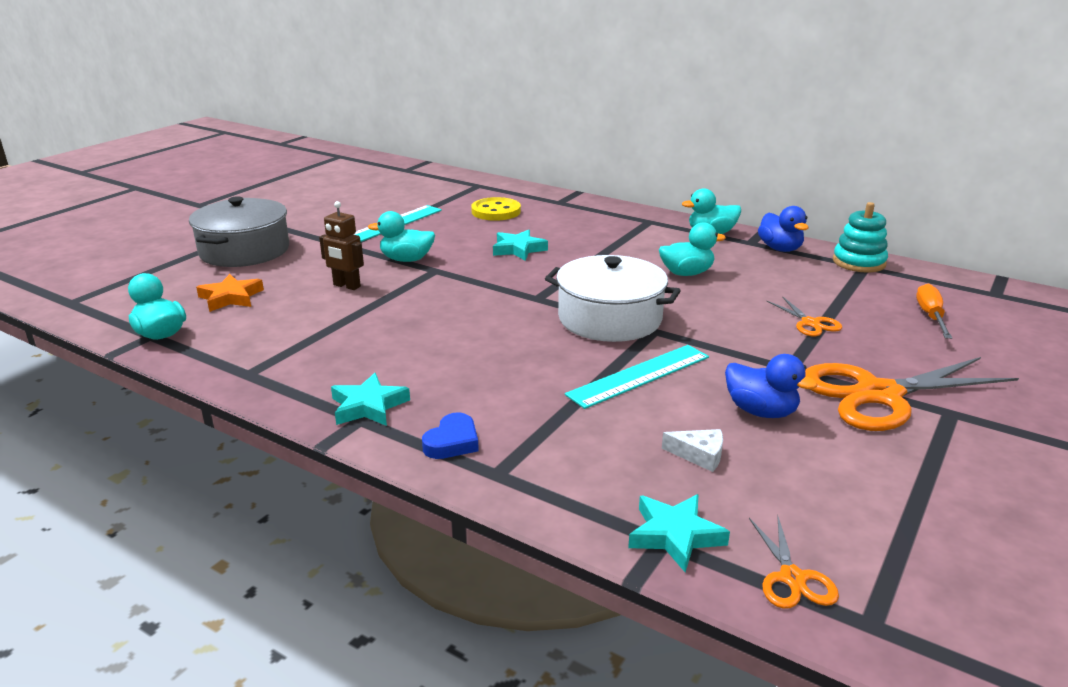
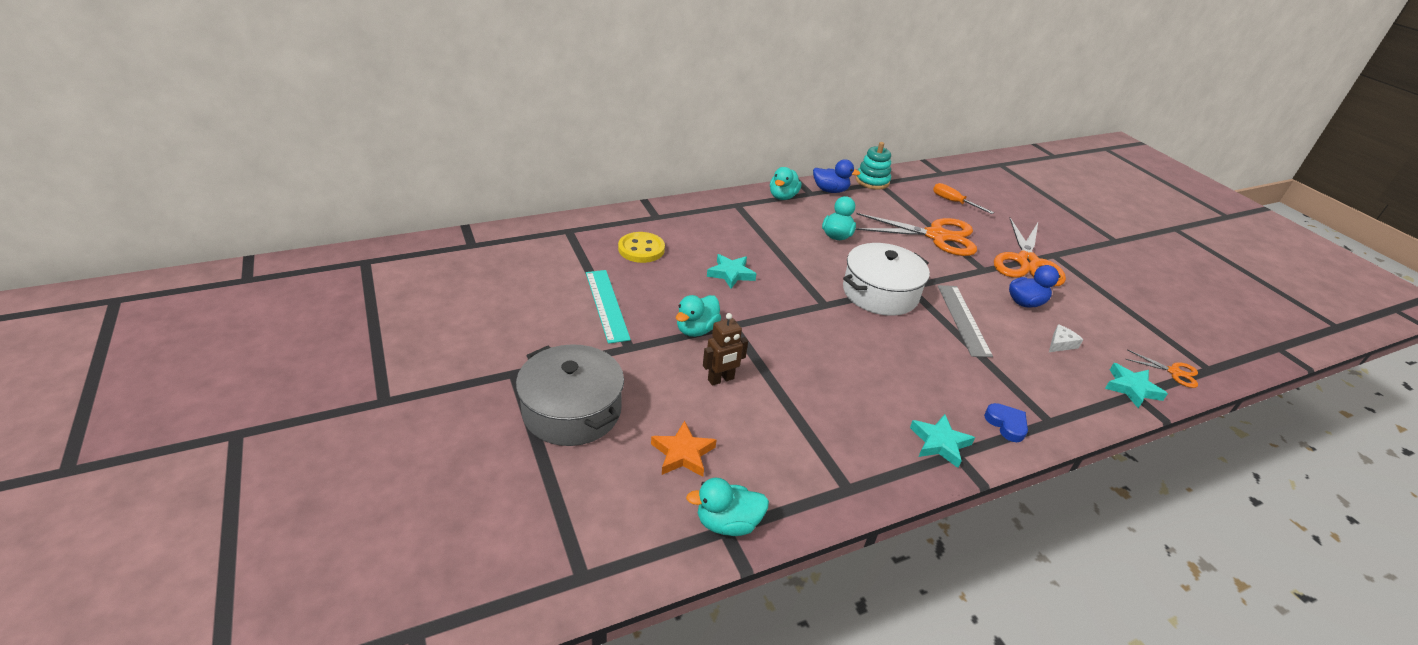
camera: 60 degrees left, 10 degrees up
(639, 376) = (963, 319): turquoise ruler -> grey ruler
(810, 323) = (937, 236): orange scissors -> orange scissors, size x2.19

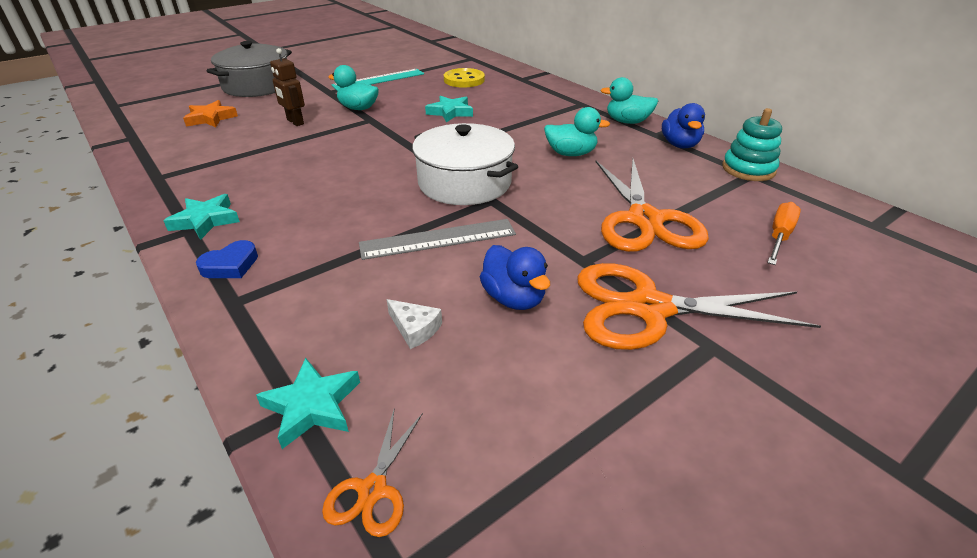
camera: 80 degrees right, 0 degrees up
(727, 523) = (138, 137): turquoise duck -> none

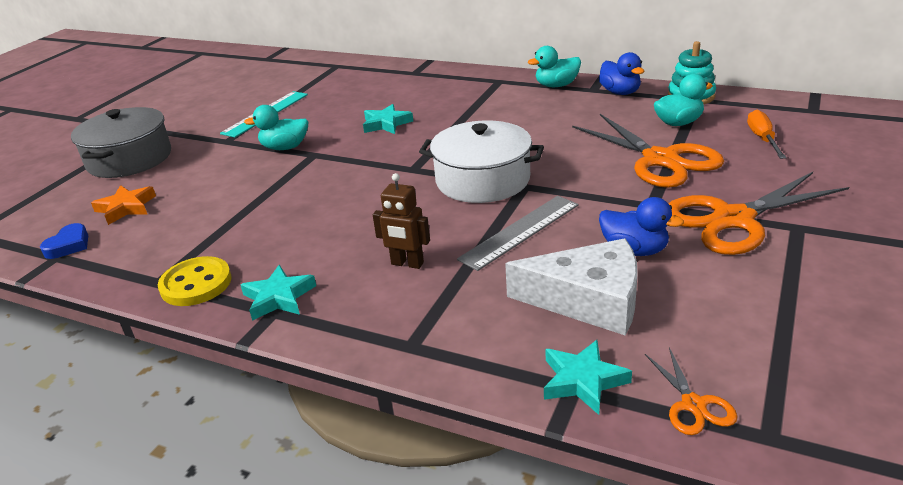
camera: 25 degrees left, 5 degrees down
(231, 265) = (364, 321): blue heart -> blue heart (69, 245)
(295, 122) = (234, 181): brown robot -> brown robot (407, 264)
(415, 329) = (589, 300): white cheese -> white cheese, size x2.38
(464, 80) = (358, 89): yellow button -> yellow button (196, 284)
(571, 154) = (542, 127): turquoise duck -> turquoise duck (678, 123)

